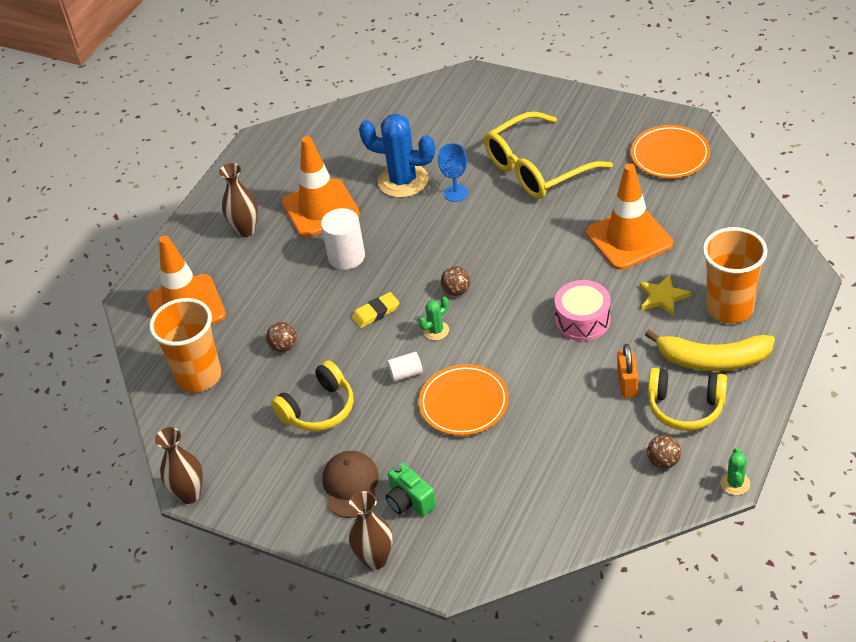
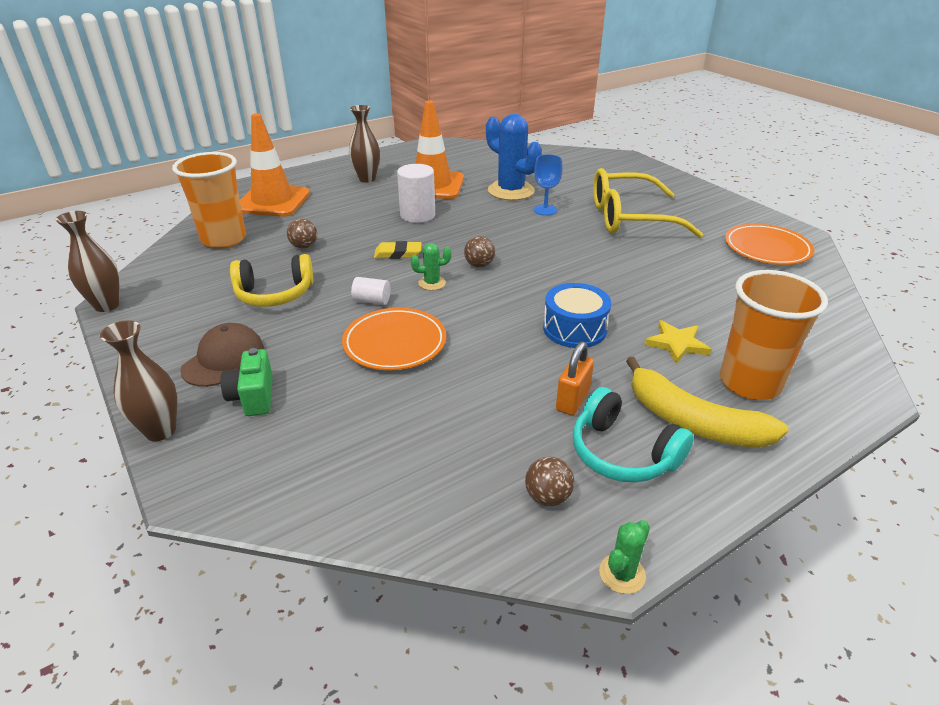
camera: 25 degrees right, 10 degrees down
(582, 320) = (574, 329): pink drum -> blue drum
(629, 238) = (677, 288): orange traffic cone -> none
(685, 407) = (622, 453): yellow headphones -> turquoise headphones

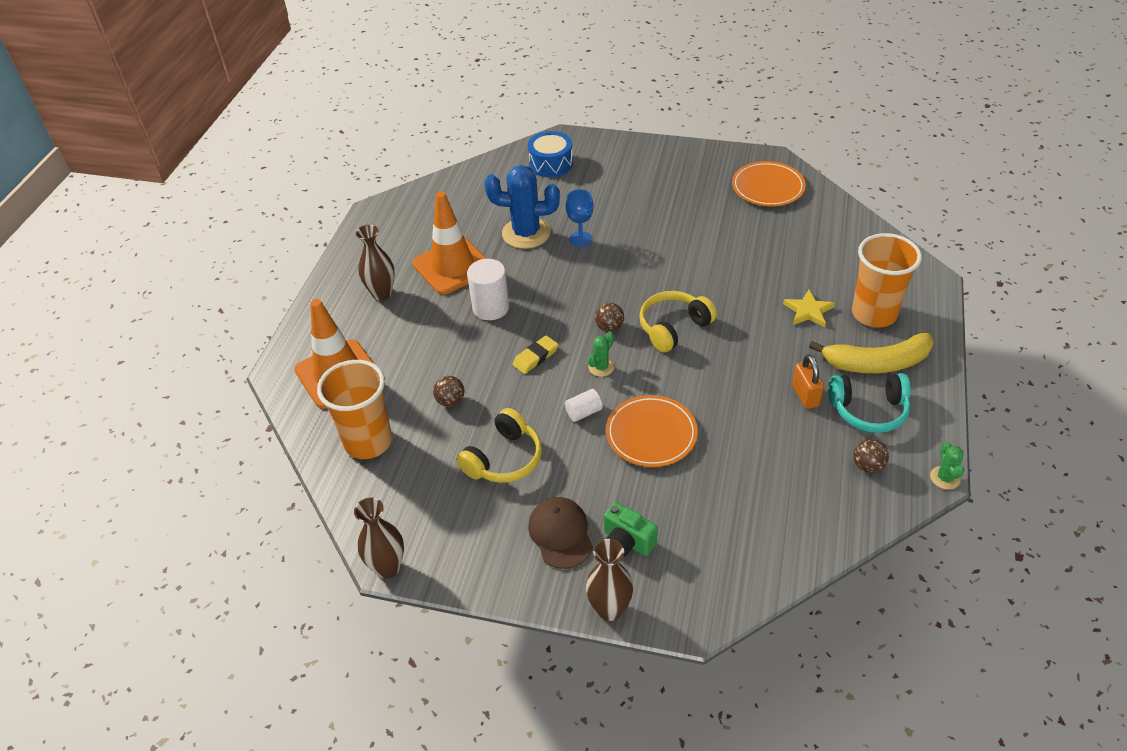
camera: 40 degrees left, 10 degrees up
(529, 290) = (673, 327): none -> yellow headphones
(574, 329) = (740, 340): blue drum -> blue drum (551, 164)
(630, 218) = (650, 210): yellow glasses -> none

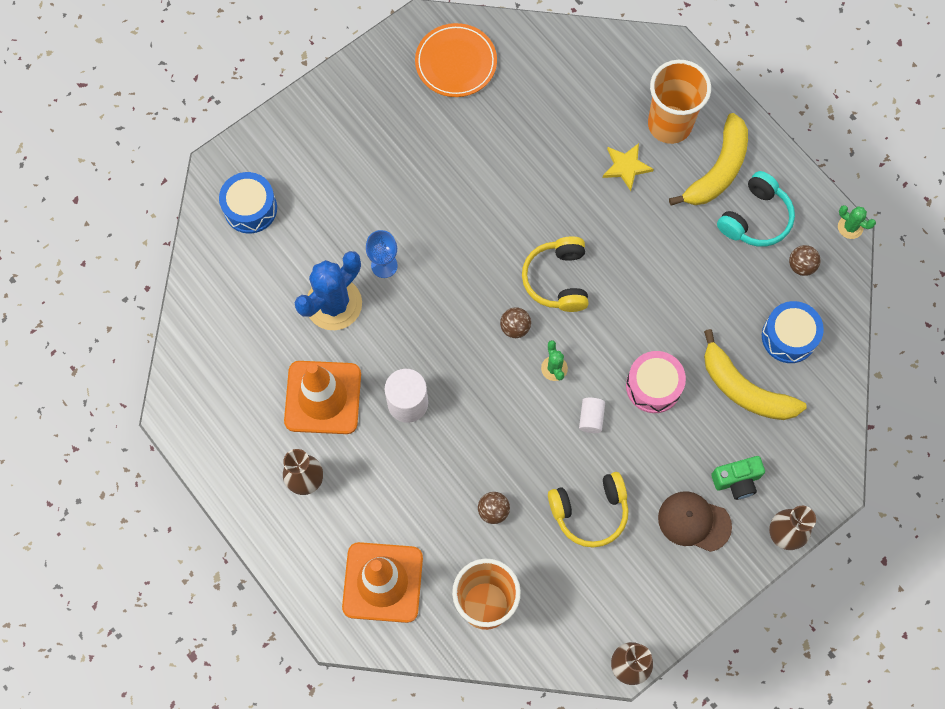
camera: 55 degrees left, 25 degrees up
(504, 459) = (590, 512): yellow headphones -> yellow headphones turned 90 degrees clockwise
(535, 357) = (499, 410): yellow eraser -> none
(651, 434) = (653, 386): orange plate -> pink drum
(714, 495) = (744, 389): none -> yellow banana
(795, 497) = (789, 337): none -> blue drum
(805, 396) = (707, 248): orange padlock -> none

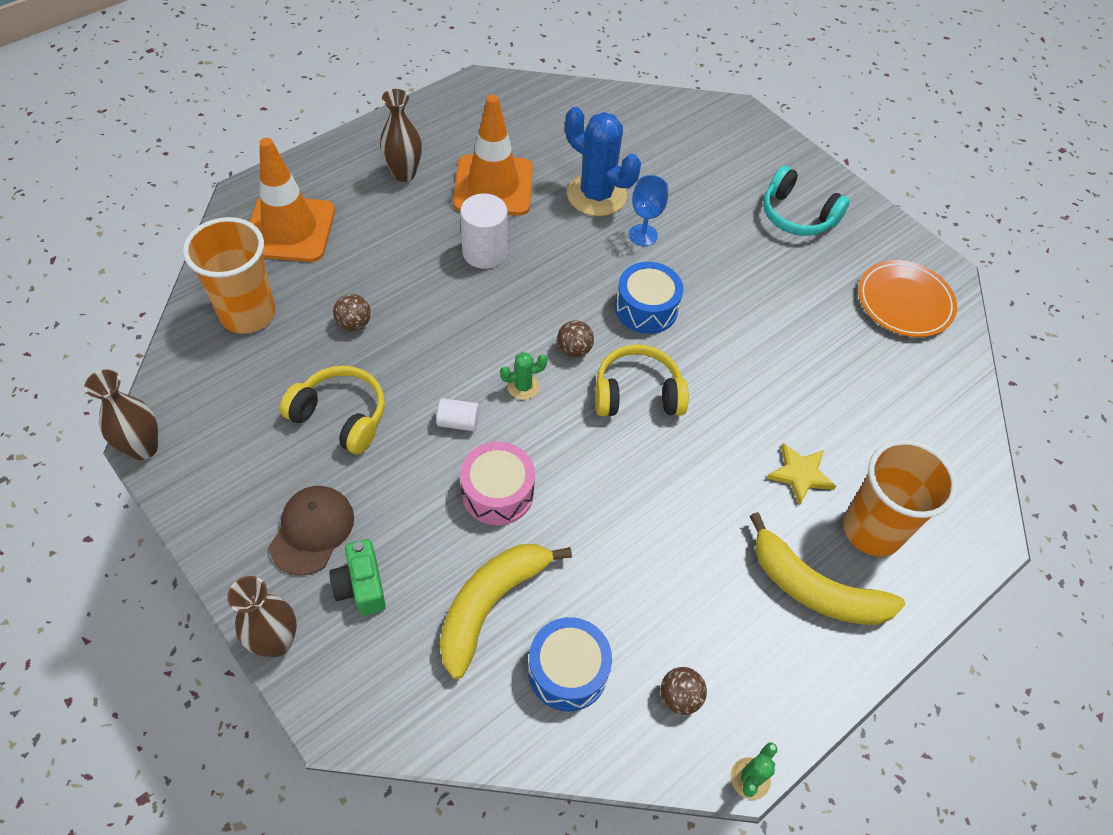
camera: 85 degrees right, 15 degrees down
(250, 208) = (697, 134): blue drum -> blue drum (646, 308)
(590, 512) = (341, 416): yellow headphones -> yellow headphones turned 135 degrees clockwise
(755, 218) = (747, 635): turquoise headphones -> turquoise headphones (797, 215)

